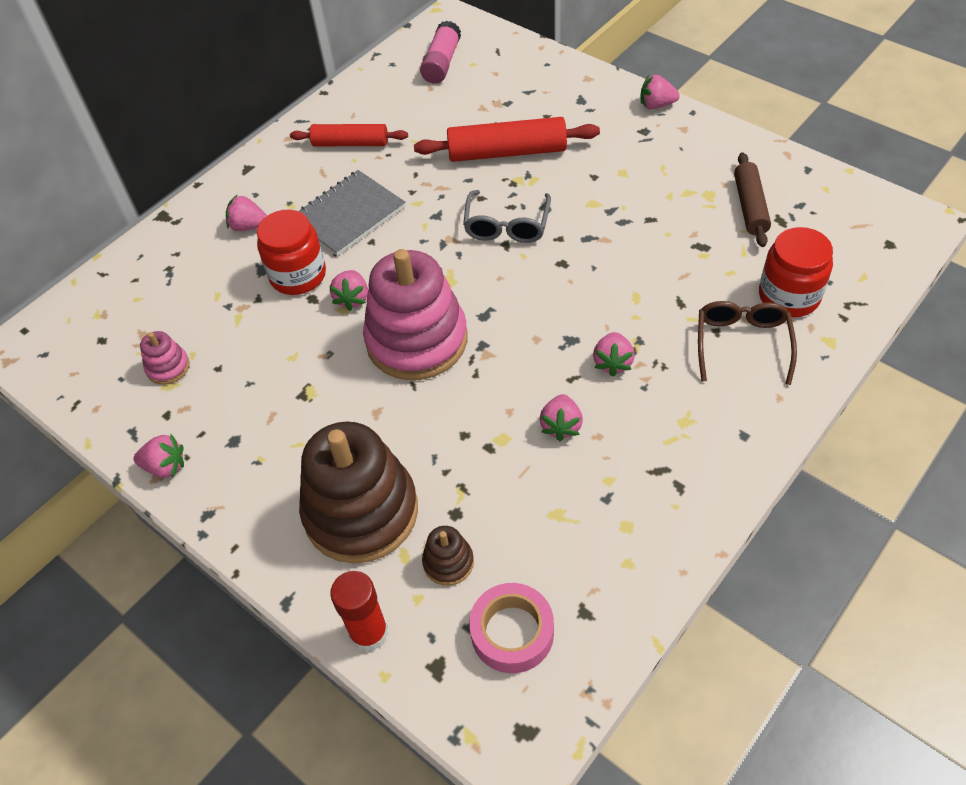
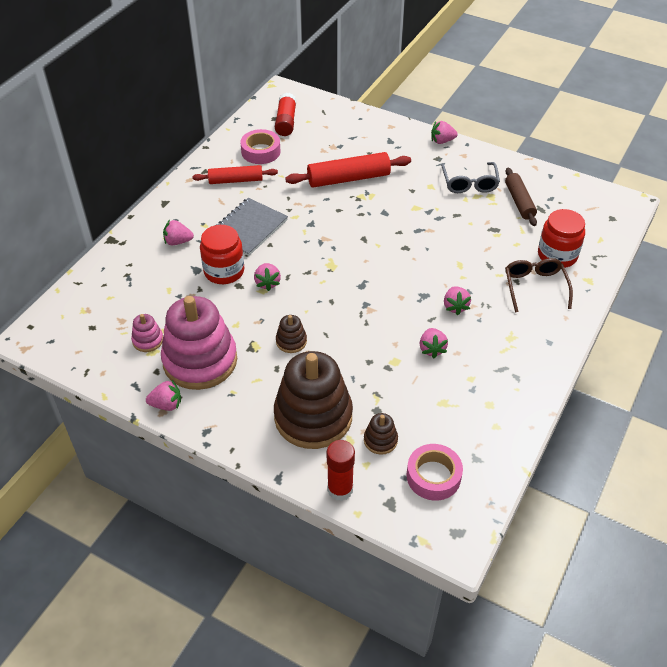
camera: 15 degrees left, 5 degrees down
(361, 390) = (291, 341): none -> brown stacking toy
(396, 104) = (261, 151): none -> pink tape
(417, 340) = (320, 305): pink stacking toy -> pink stacking toy (200, 361)
(441, 63) = (286, 122): pink glue stick -> red glue stick
(507, 226) = (361, 226): grey glasses -> grey glasses (469, 183)

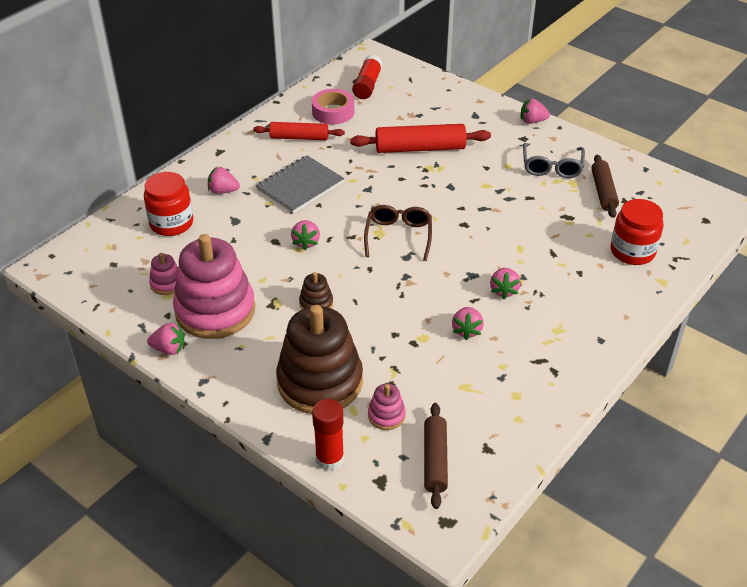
camera: 10 degrees right, 5 degrees down
(224, 271) = (263, 225): red jar -> red jar (171, 223)
(380, 440) = (386, 415): brown stacking toy -> pink stacking toy
(433, 476) = (435, 460): pink tape -> brown rolling pin
(535, 287) = (599, 281): brown glasses -> brown glasses (398, 236)

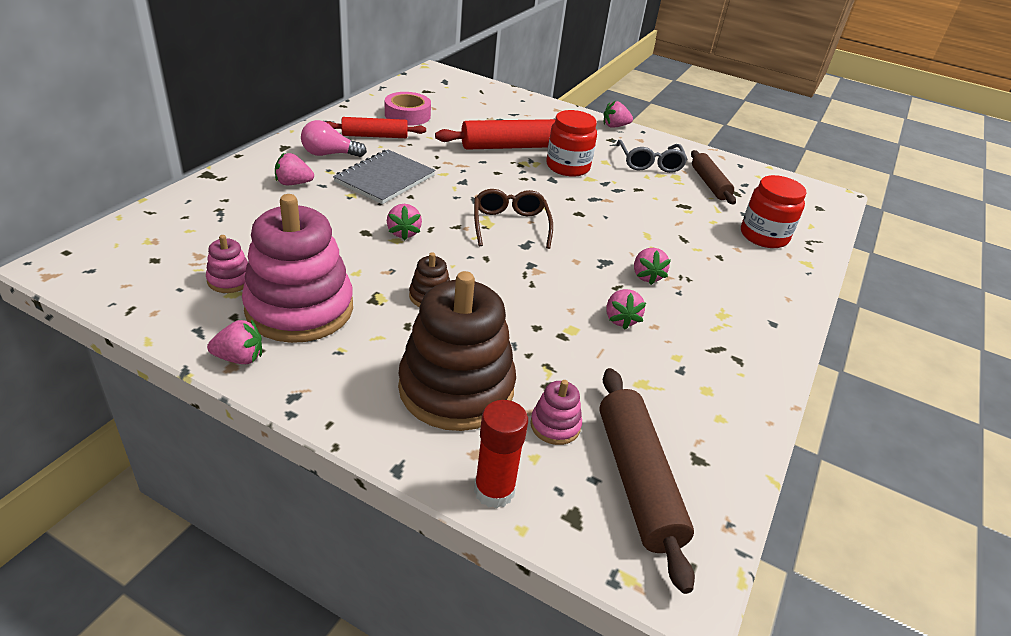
camera: 15 degrees left, 5 degrees down
(171, 223) = (231, 215): red jar -> red jar (568, 167)
(256, 159) = (329, 154): none -> pink light bulb
(367, 85) = (438, 95): red glue stick -> none
(435, 460) = (637, 480): brown rolling pin -> brown rolling pin, size x1.52

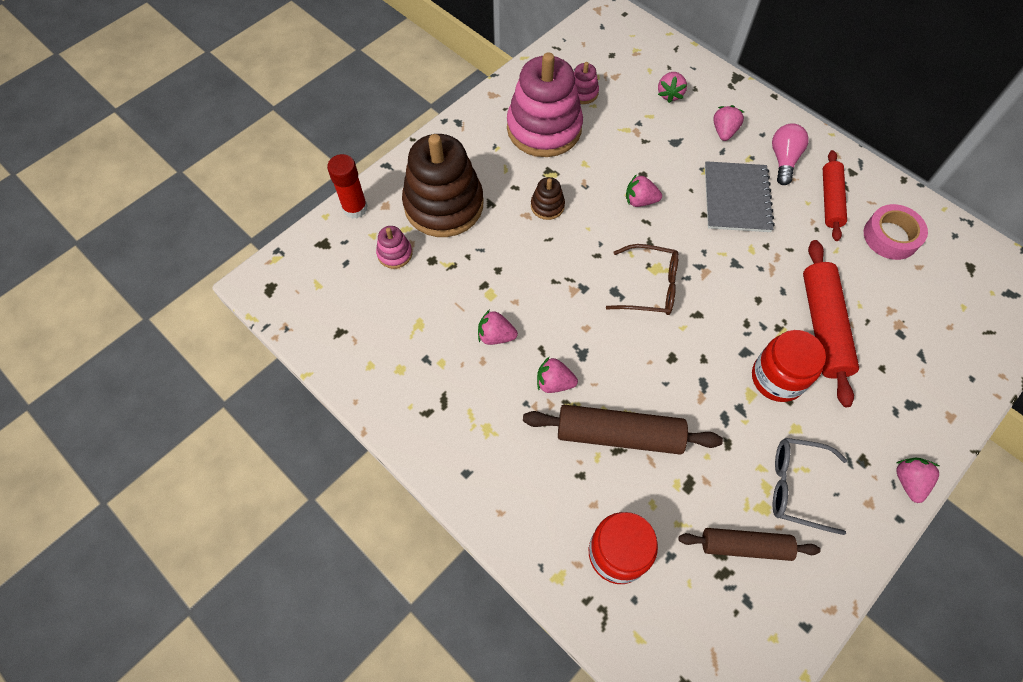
camera: 110 degrees right, 25 degrees up
(239, 358) = (498, 98): pink strawberry -> pink strawberry (669, 94)
(385, 179) = (736, 198): grey notebook -> grey notebook turned 45 degrees clockwise
(637, 480) = (336, 287): brown rolling pin -> brown rolling pin (619, 435)

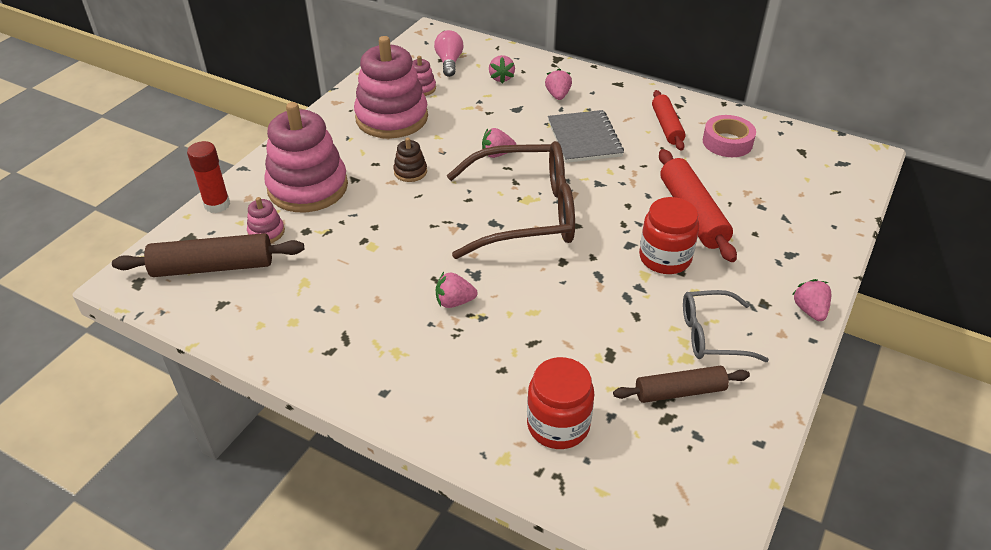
camera: 15 degrees left, 20 degrees down
(444, 205) = (308, 187): brown stacking toy -> pink stacking toy
(496, 336) = (386, 277): pink strawberry -> none
(619, 435) = (530, 330): brown rolling pin -> brown rolling pin (213, 267)
(650, 287) = (525, 213): brown glasses -> brown glasses, size x1.89
(783, 160) = (616, 106): pink light bulb -> pink light bulb (449, 62)

